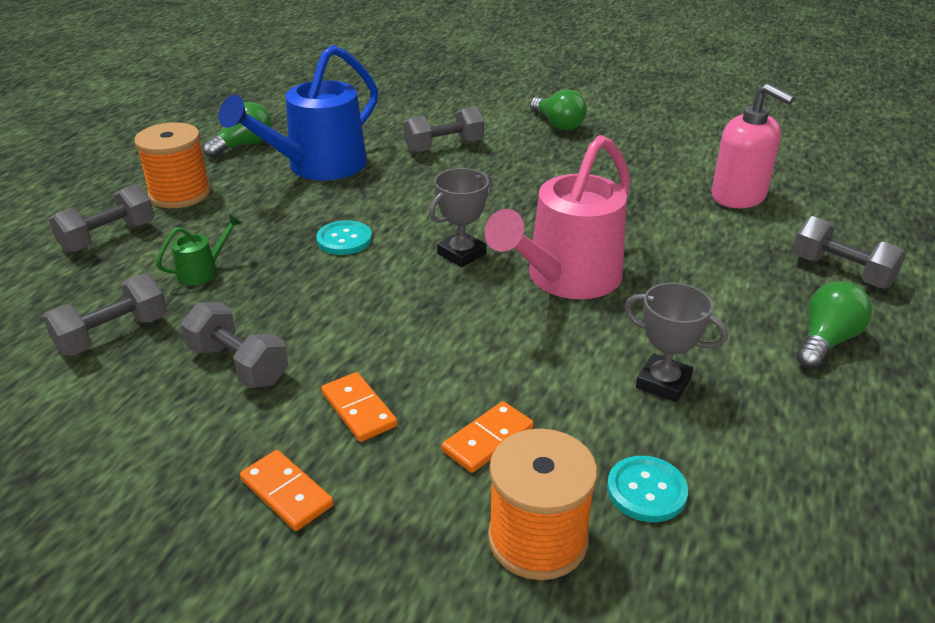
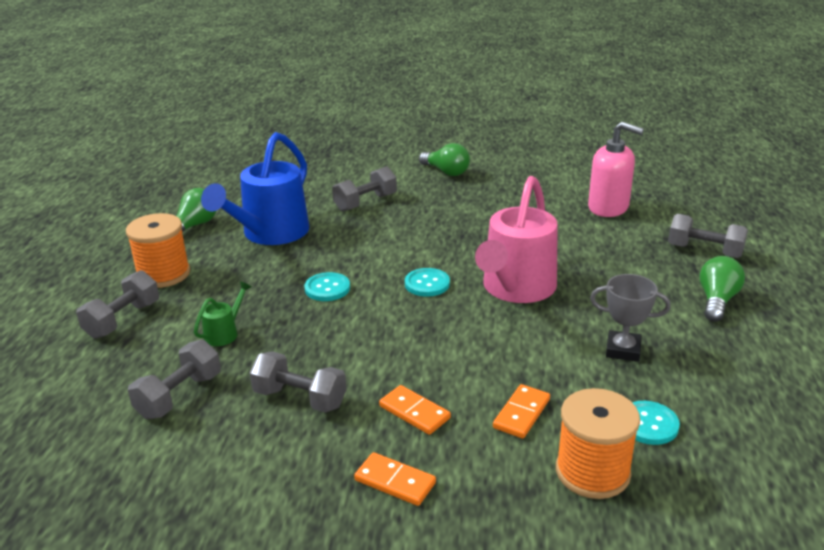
camera: 15 degrees left, 5 degrees down
(461, 254) = (427, 284): grey trophy -> turquoise button

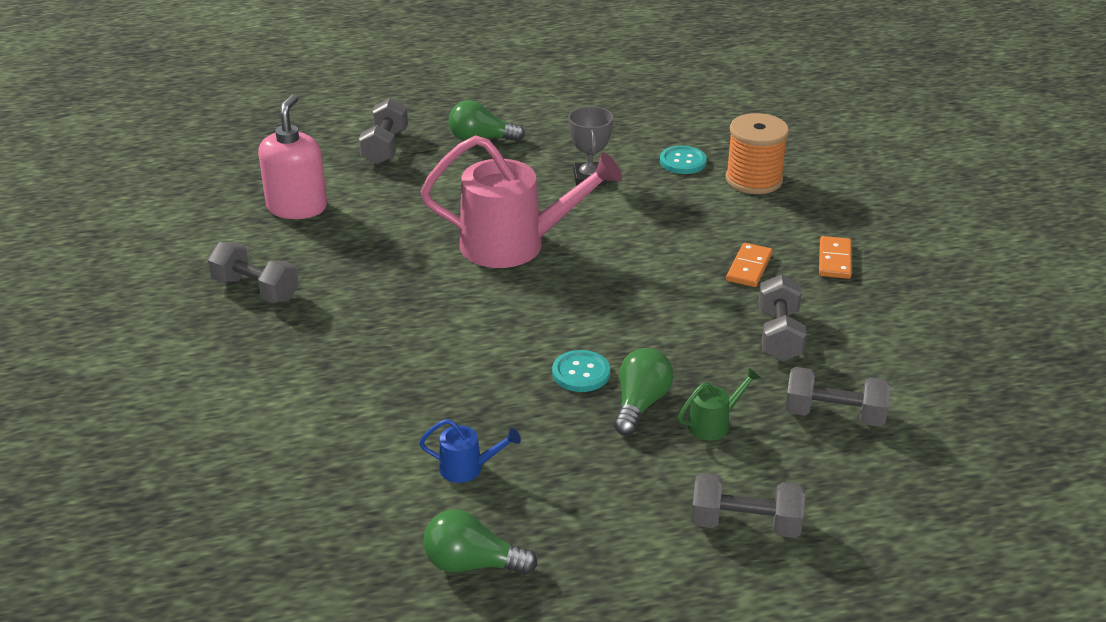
camera: 110 degrees left, 5 degrees up
(163, 274) = (624, 535): orange spool -> none
(225, 333) = (714, 423): green watering can -> green watering can turned 135 degrees clockwise
(269, 234) = (468, 468): blue watering can -> blue watering can, size x0.42
(365, 203) = (337, 401): grey dumbbell -> grey dumbbell (256, 290)
(427, 284) = (533, 303): turquoise button -> none
(446, 172) = (209, 348): green light bulb -> green light bulb (640, 404)
(521, 413) = (711, 216): orange domino -> none

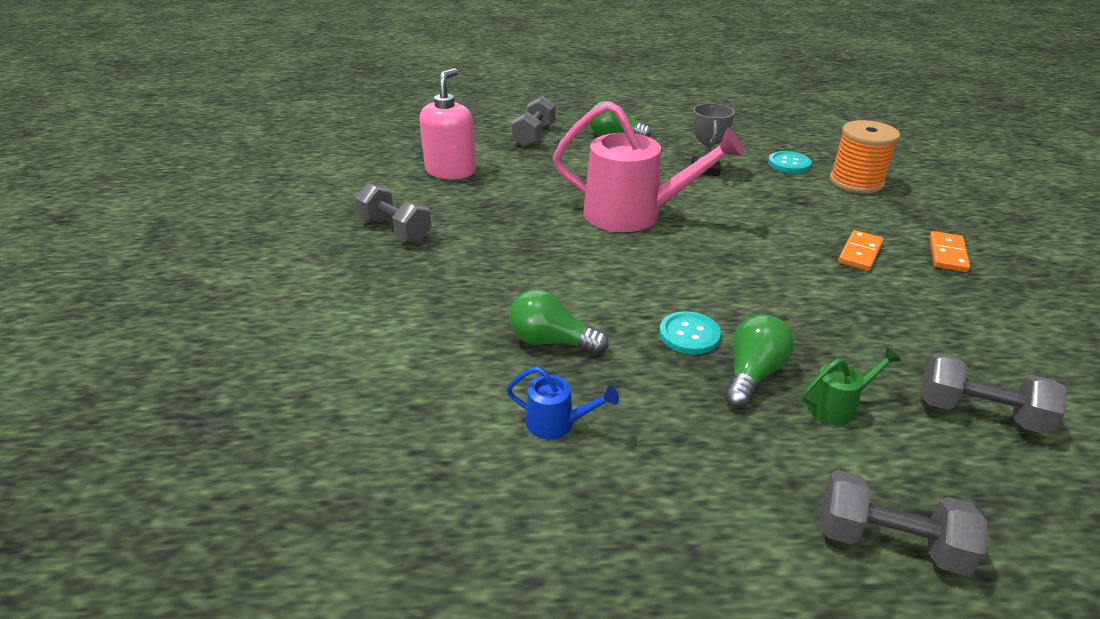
camera: 10 degrees right, 0 degrees up
(472, 564) = (543, 547): green light bulb -> green light bulb (551, 341)
(779, 335) = (900, 319): grey dumbbell -> none

